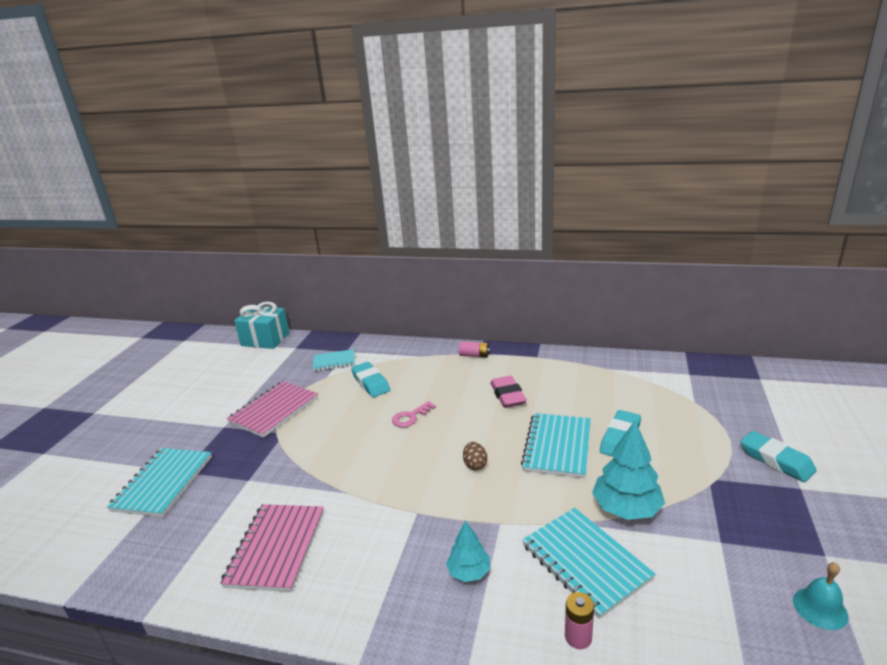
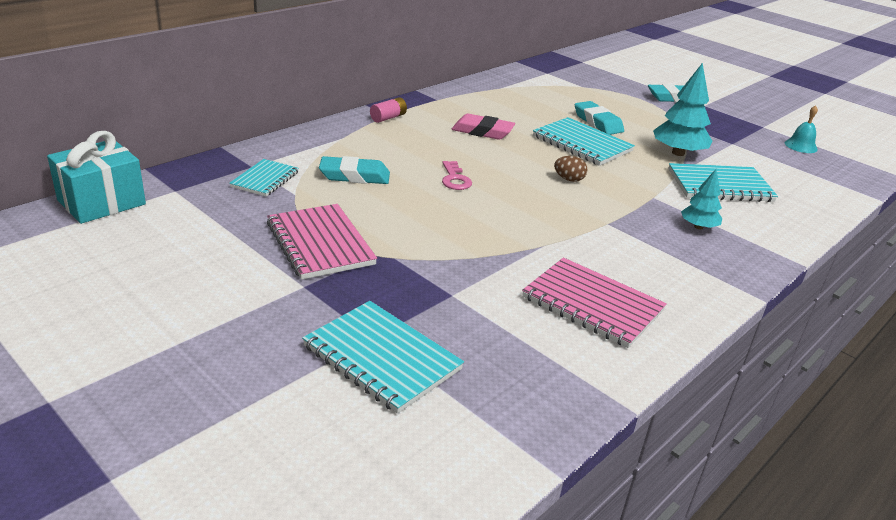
camera: 65 degrees left, 5 degrees up
(578, 637) = (785, 214): pink battery -> none

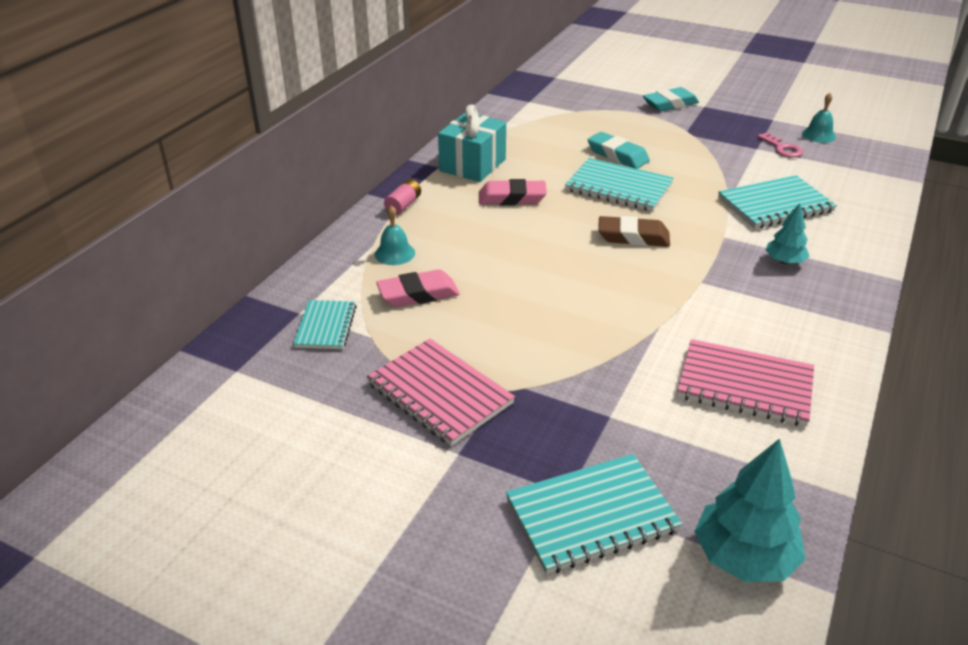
camera: 15 degrees left, 5 degrees up
(101, 202) = (163, 412): turquoise gift -> turquoise gift (472, 165)
(354, 176) = (418, 294): turquoise eraser -> pink eraser
(356, 146) = (394, 253): none -> turquoise bell
(382, 358) = (591, 515): turquoise notebook -> turquoise notebook turned 45 degrees counterclockwise
(455, 179) = (522, 268): pink key -> pink key (782, 148)
(569, 179) = (633, 237): brown egg -> brown eraser
(678, 153) = (715, 174): turquoise tree -> turquoise tree (743, 557)

